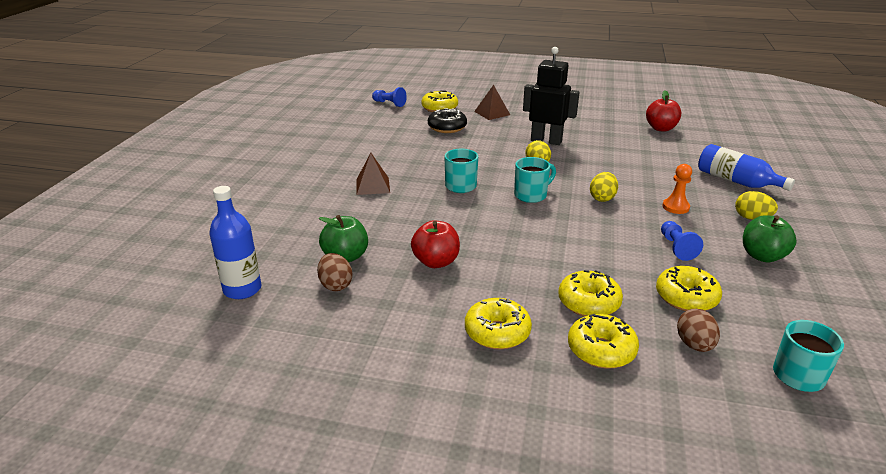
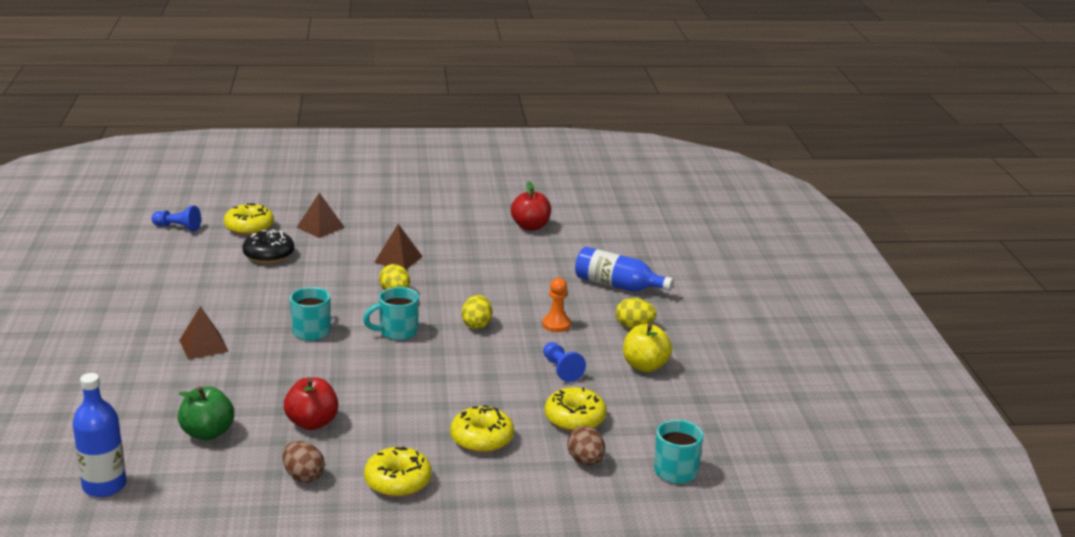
camera: 20 degrees left, 5 degrees down
(335, 285) = (210, 464): brown egg -> brown egg (303, 476)
(531, 195) = (397, 332): turquoise mug -> turquoise mug turned 150 degrees counterclockwise
(546, 141) = (398, 259): black robot -> brown pyramid
(601, 350) = (501, 480): yellow donut -> none
(762, 256) = (645, 366): green apple -> yellow apple

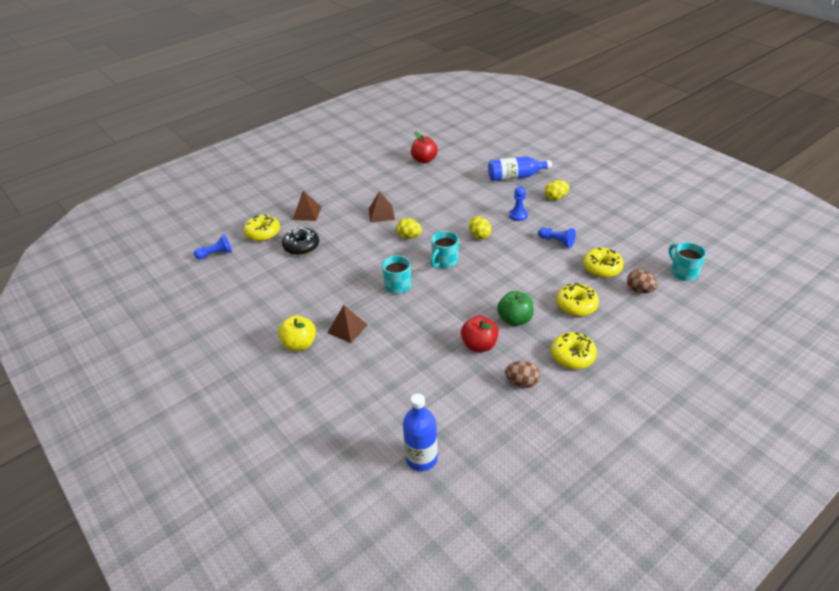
camera: 30 degrees left, 15 degrees up
(207, 433) = (431, 386): green apple -> green apple (515, 319)
(556, 325) = (518, 215): orange pawn -> blue pawn
(645, 366) = (591, 219): yellow apple -> yellow apple (299, 344)

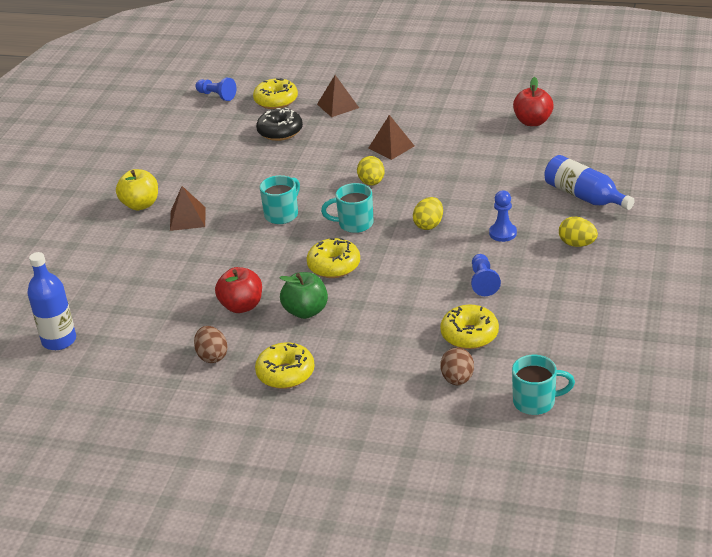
camera: 55 degrees right, 5 degrees down
(576, 305) = (376, 343): yellow donut -> yellow donut (334, 266)
(683, 272) = (536, 402): turquoise mug -> turquoise mug turned 60 degrees clockwise

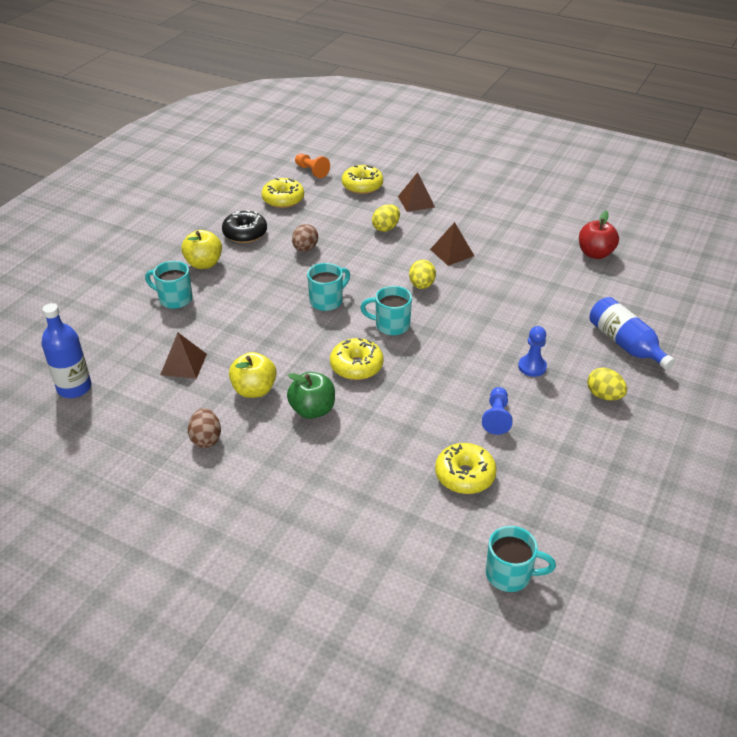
camera: 10 degrees right, 5 degrees up
(124, 243) = (174, 299): none -> turquoise mug
(187, 218) = (240, 286): brown pyramid -> brown pyramid (183, 364)
(217, 96) = (312, 171): blue pawn -> orange pawn
(241, 306) = (254, 390): red apple -> yellow apple
(280, 132) = (355, 217): black donut -> black donut (245, 234)
(285, 373) = (268, 476): yellow donut -> yellow donut (283, 199)
(429, 225) = (462, 342): yellow egg -> yellow egg (386, 228)
(457, 379) = (436, 526): brown egg -> brown egg (305, 249)

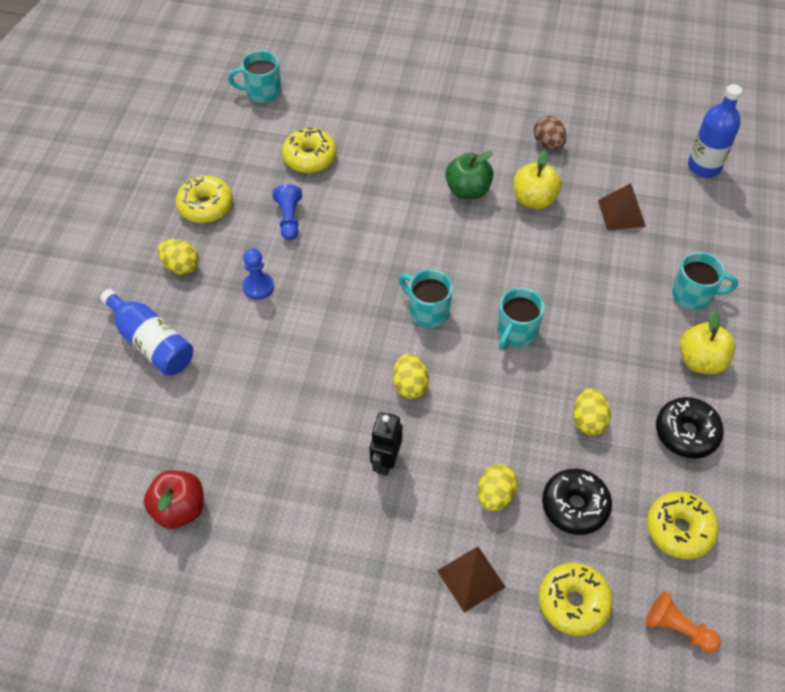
camera: 165 degrees right, 15 degrees up
(305, 249) = (588, 420): brown egg -> yellow egg
(339, 217) = (574, 506): none -> black donut
(356, 366) = (445, 248): yellow donut -> yellow donut (206, 206)
(391, 325) = (427, 311): turquoise mug -> turquoise mug turned 135 degrees counterclockwise
(452, 252) = (385, 461): brown pyramid -> black robot

